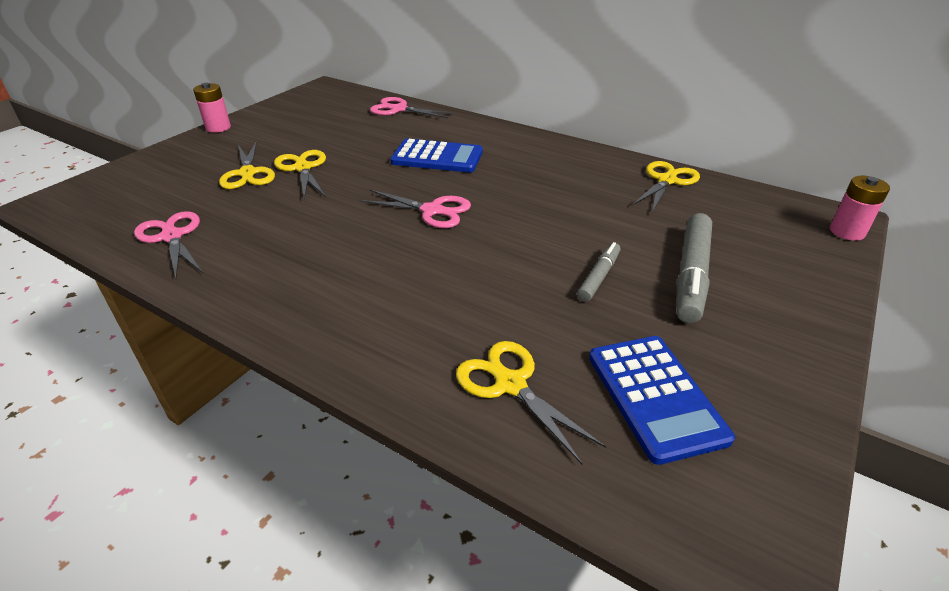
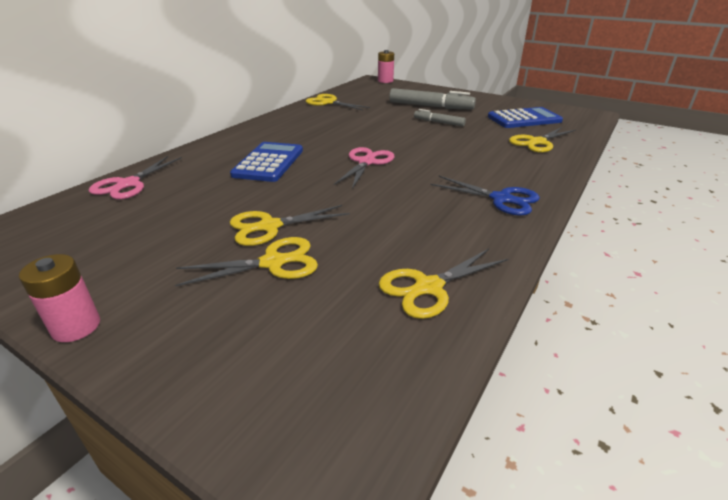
camera: 90 degrees left, 5 degrees down
(172, 237) = (429, 287): pink scissors -> yellow scissors
(305, 300) = (501, 199): none -> blue scissors

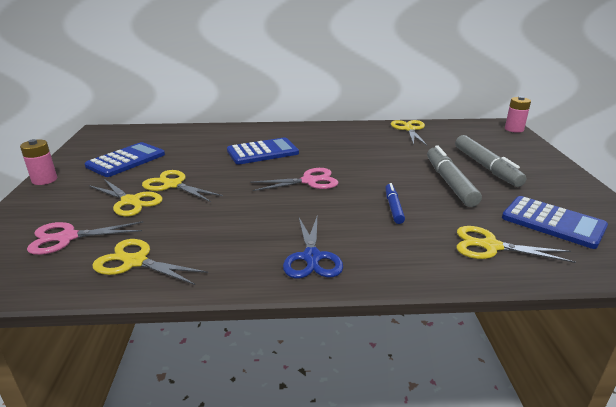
camera: 55 degrees right, 5 degrees down
(129, 184) = (188, 132): pink scissors -> pink scissors (68, 237)
(137, 242) = (126, 160): none -> blue calculator
(439, 122) = (449, 182): grey marker -> grey marker, size x1.78
(454, 149) = (393, 207): none -> blue marker

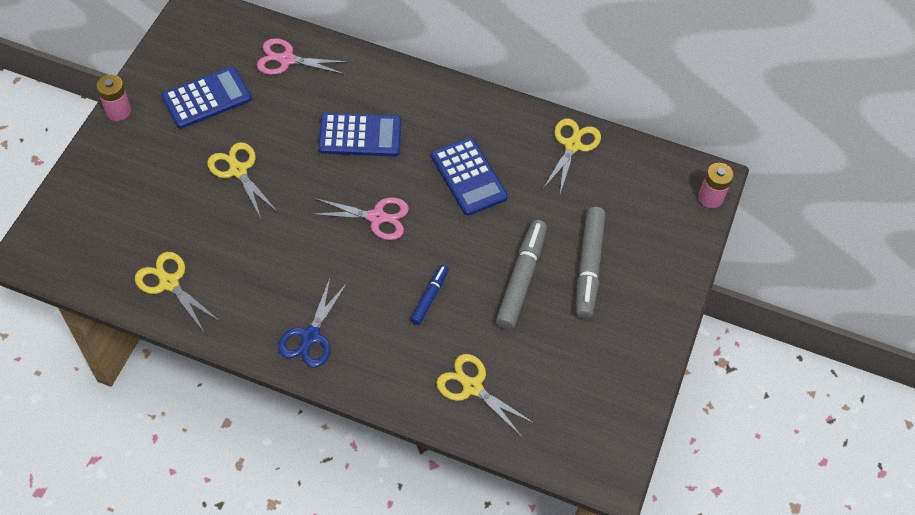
camera: 20 degrees right, 30 degrees up
(68, 237) = (123, 225): pink scissors -> pink scissors (287, 60)
(130, 201) = (189, 186): yellow scissors -> none
(552, 222) = (562, 382): blue calculator -> blue calculator (468, 177)

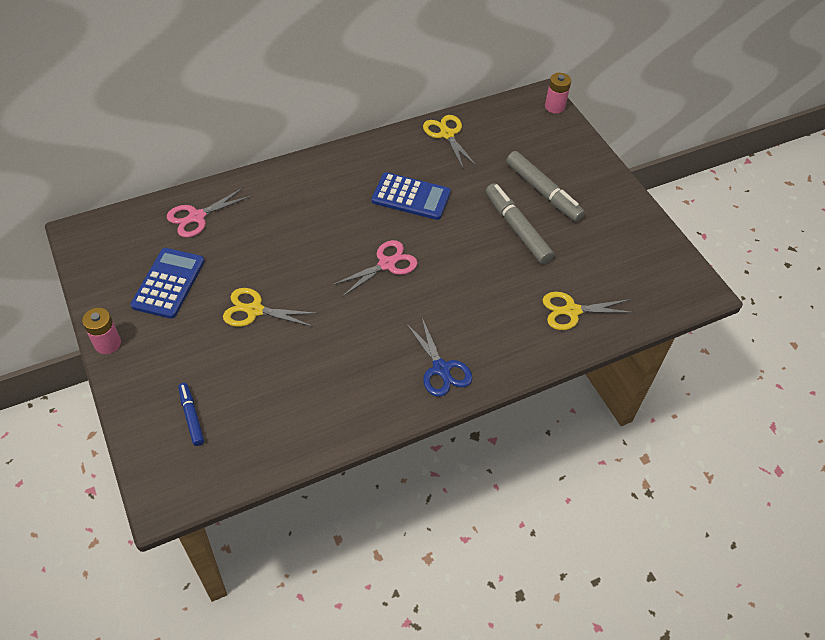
camera: 45 degrees left, 5 degrees down
(169, 283) = (301, 421): yellow scissors -> none
(360, 135) = (310, 225): blue calculator -> none
(430, 297) = (480, 282): blue marker -> blue marker (191, 416)

